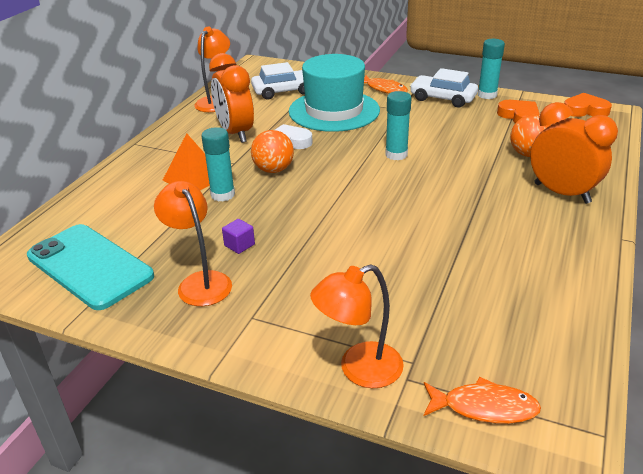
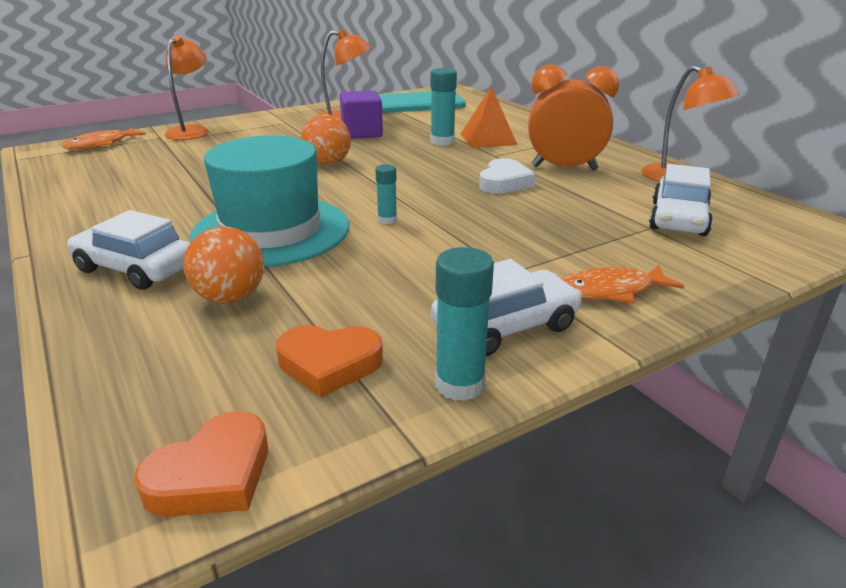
camera: 125 degrees right, 5 degrees down
(239, 245) = (362, 133): purple cube -> purple cube, size x1.92
(273, 170) = (454, 164): orange ball -> orange ball (328, 163)
(334, 111) = (564, 227): turquoise hat -> turquoise hat (271, 231)
(396, 154) = (387, 220): turquoise glue stick -> turquoise glue stick, size x0.60
(561, 193) = (135, 268): orange clock -> white car

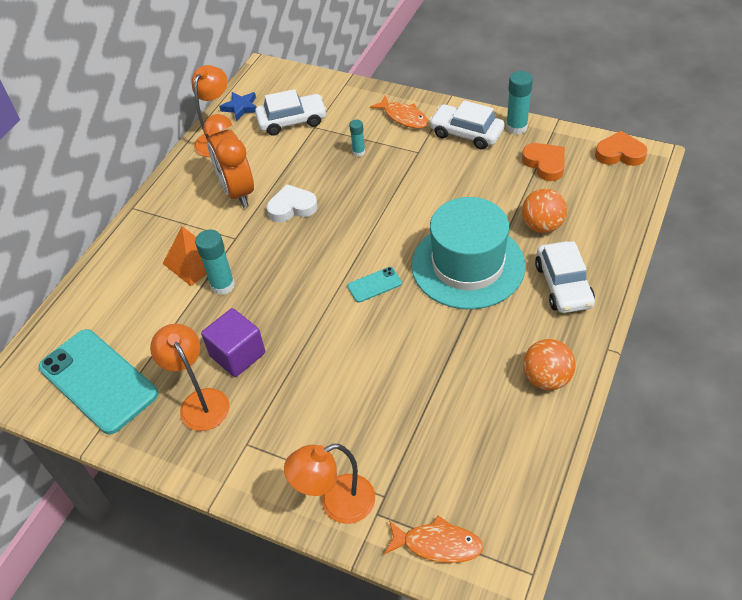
camera: 120 degrees left, 20 degrees up
(328, 163) = (335, 321): orange ball -> orange ball (546, 378)
(336, 186) = (374, 285): none -> turquoise phone
(387, 220) = (403, 226): turquoise glue stick -> turquoise glue stick (359, 152)
(739, 200) = (240, 107): none -> blue star

